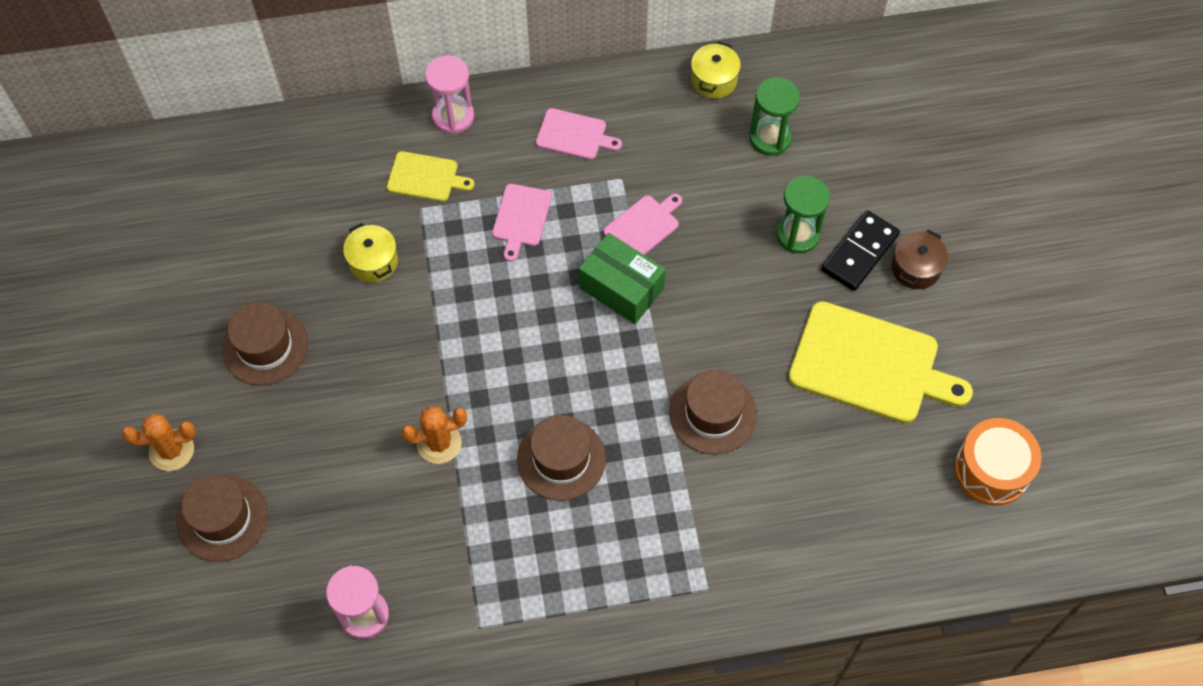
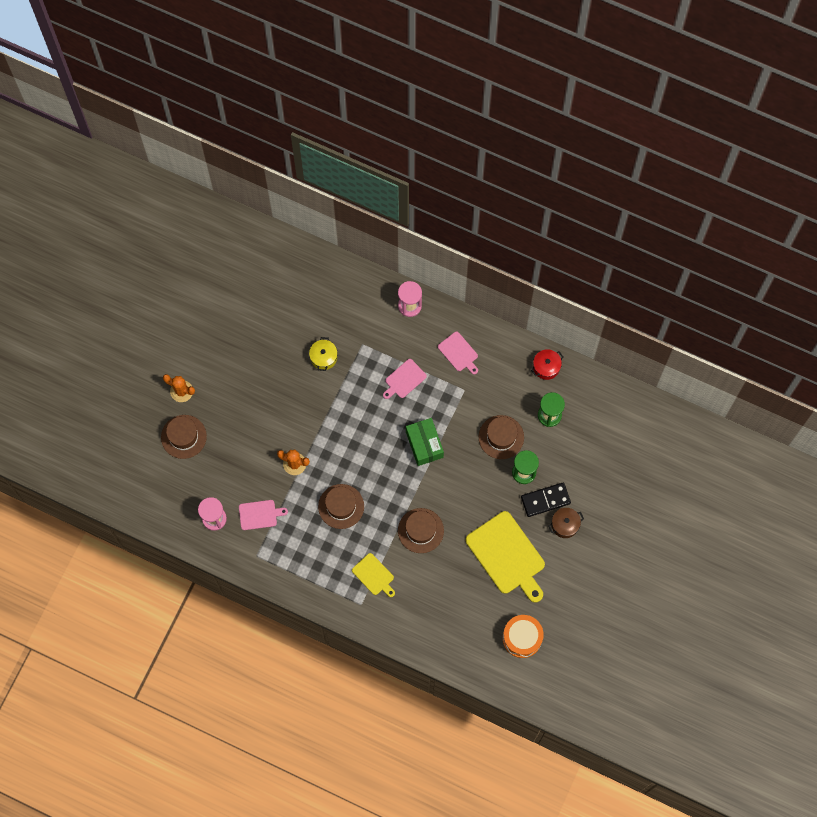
camera: 35 degrees right, 10 degrees up
(265, 346) = (250, 368): brown hat -> brown hat (501, 437)
(426, 177) = (375, 330): yellow cutting board -> yellow cutting board (374, 575)
(643, 226) = (457, 421): pink cutting board -> pink cutting board (259, 515)
(714, 80) = (546, 367): yellow pot -> red pot

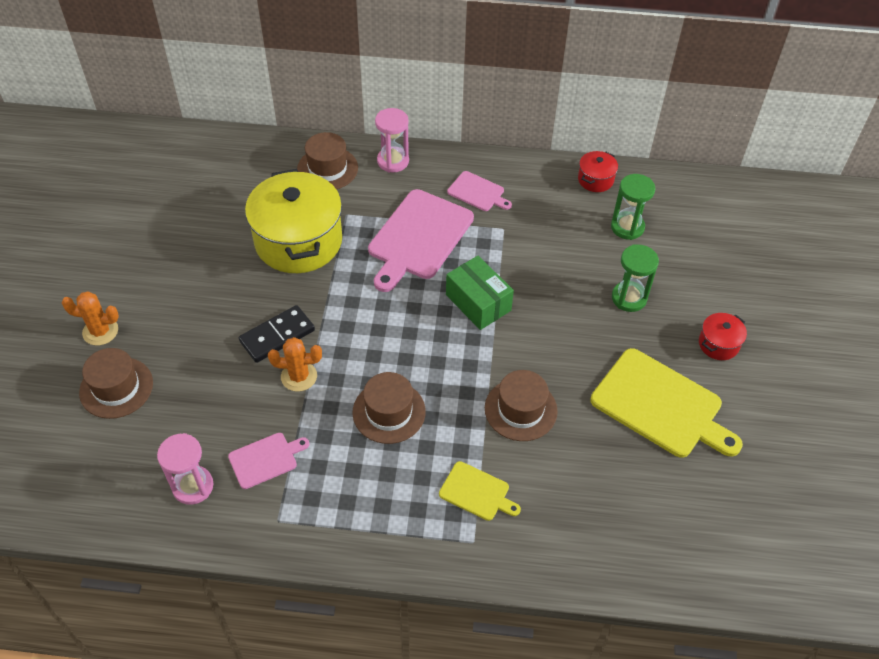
camera: 20 degrees left, 20 degrees down
(323, 357) = (298, 241): yellow pot -> yellow pot, size x2.29
(404, 379) = (418, 238): pink cutting board -> pink cutting board, size x1.96
(501, 437) = (577, 267): brown hat -> brown hat (327, 168)
(522, 638) = (743, 512): orange drum -> none
(545, 500) = (675, 322): black domino -> black domino (277, 336)
(565, 525) = (718, 344): brown pot -> red pot

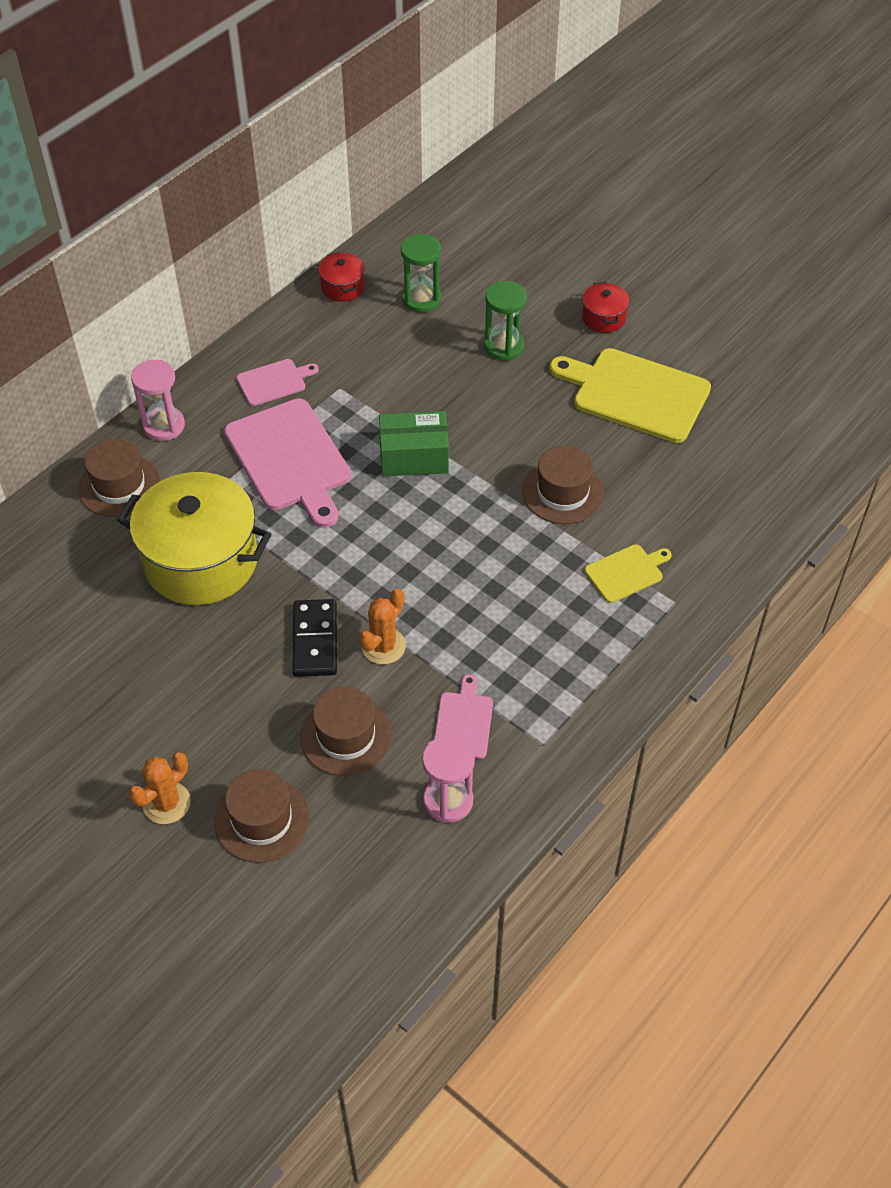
camera: 55 degrees left, 0 degrees up
(389, 412) = (486, 593): brown hat -> brown hat (346, 736)
(661, 405) = (635, 394): yellow cutting board -> yellow cutting board turned 135 degrees counterclockwise

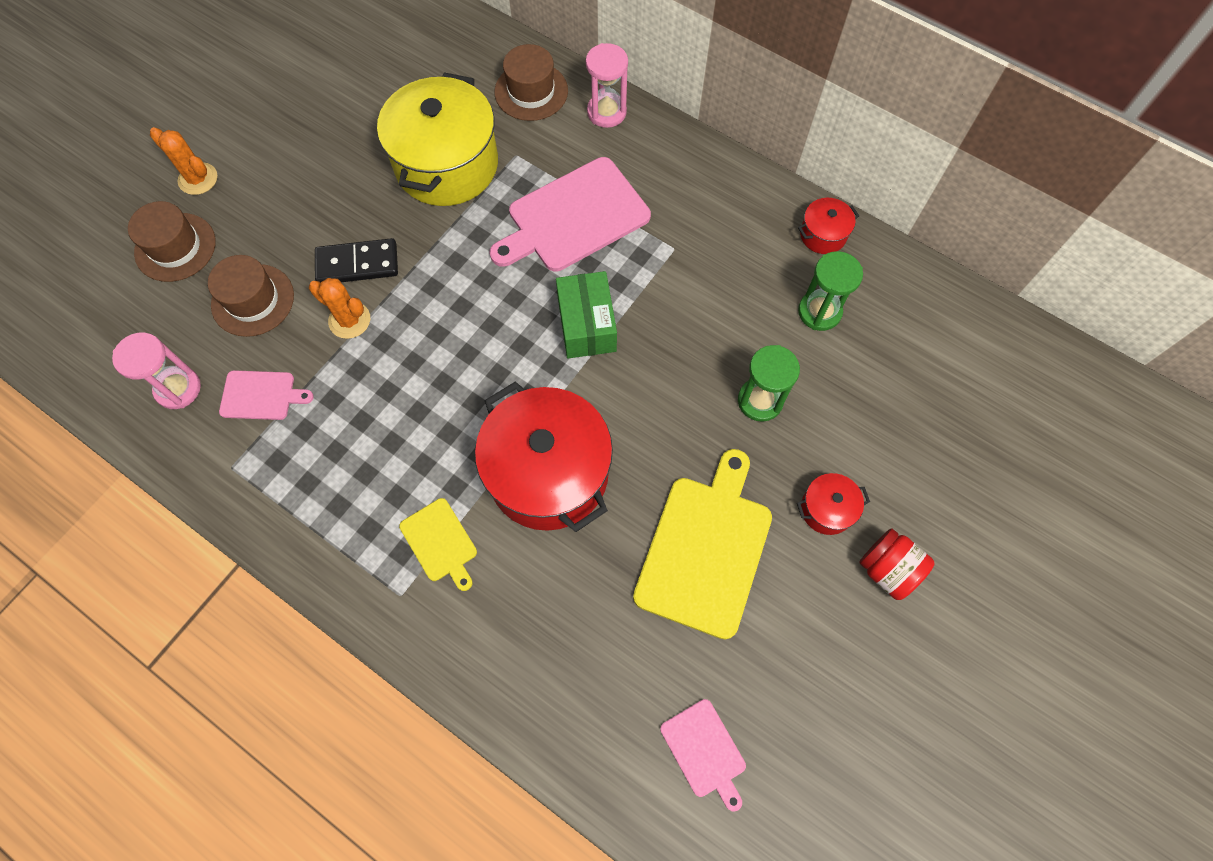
camera: 85 degrees right, 15 degrees up
(274, 382) = (675, 191): pink cutting board -> pink cutting board (704, 751)
(563, 492) = (548, 473): brown hat -> red pot
(654, 291) = (887, 569): none -> red jar

